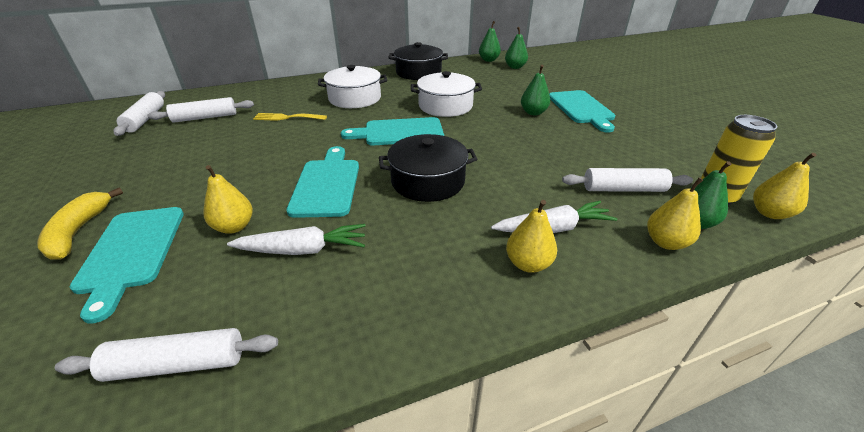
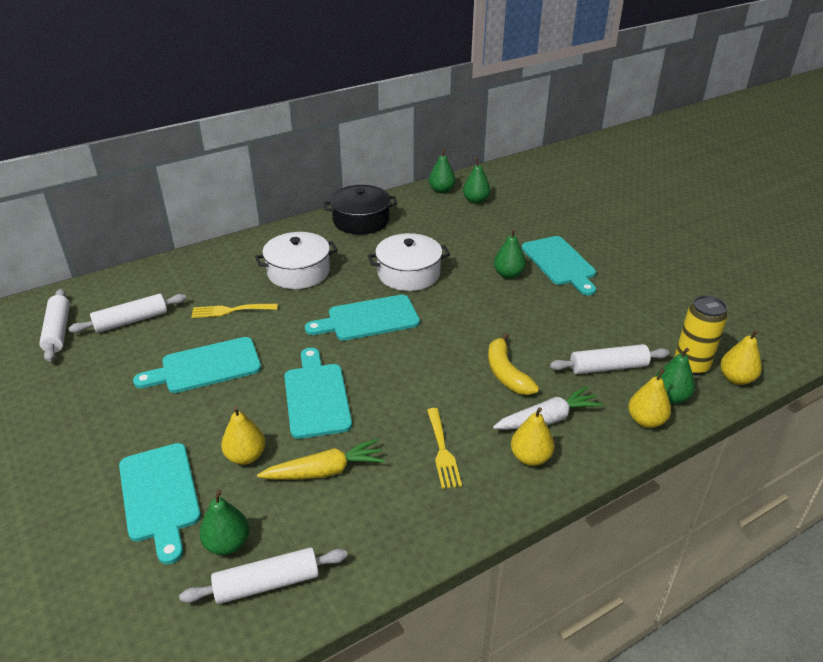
camera: 10 degrees left, 0 degrees up
(79, 231) = (90, 482): yellow banana -> yellow banana (506, 373)
(164, 310) = (227, 544): none -> green pear
(243, 153) = (206, 366): none -> turquoise cutting board
(303, 250) = (324, 471): white carrot -> yellow carrot
(428, 181) = (418, 380): black pot -> none
(432, 245) = (442, 451): none -> yellow fork

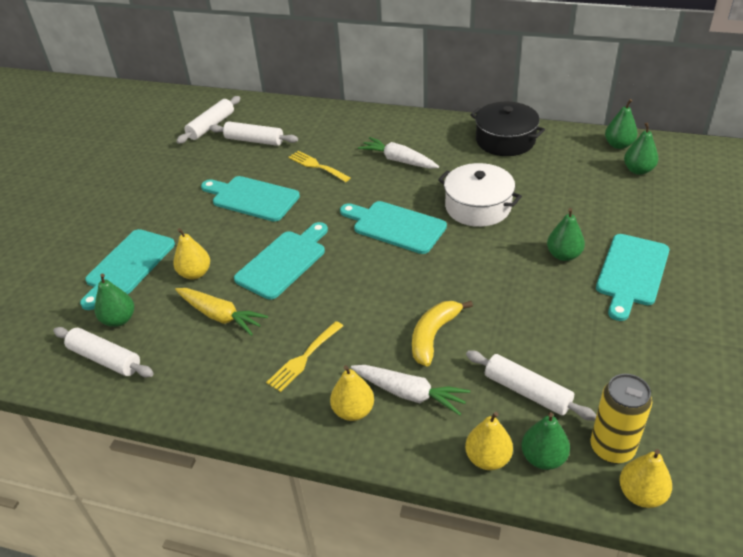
camera: 50 degrees right, 5 degrees up
(298, 272) = (398, 160): white pot -> white carrot

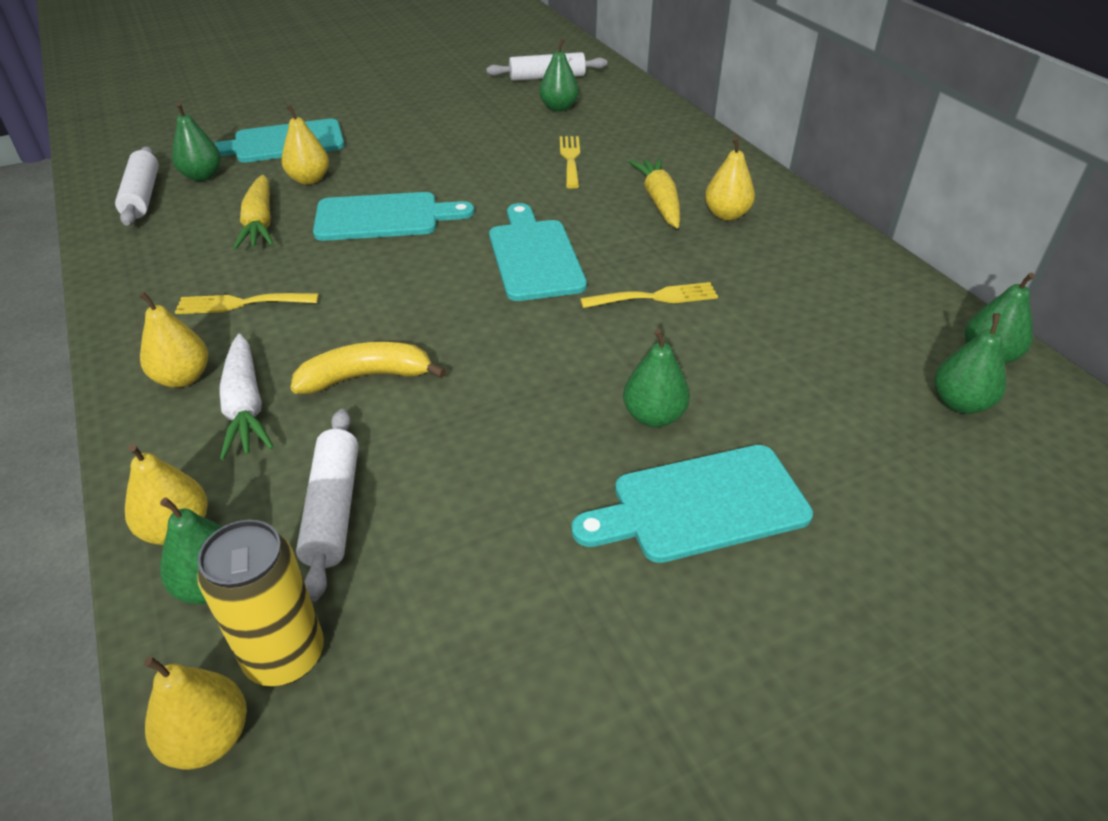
camera: 45 degrees right, 0 degrees up
(252, 198) = (464, 151): turquoise cutting board -> none
(254, 140) = (559, 108): white rolling pin -> green pear
(398, 160) = (659, 201): white carrot -> yellow carrot
(437, 147) = (726, 215): none -> yellow pear
(478, 207) = (655, 297): white pot -> yellow fork
(505, 140) = (826, 255): black pot -> none

